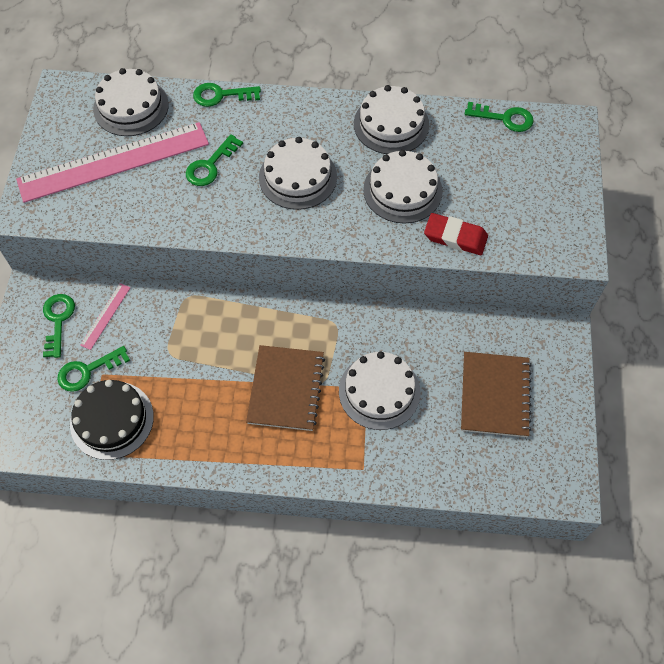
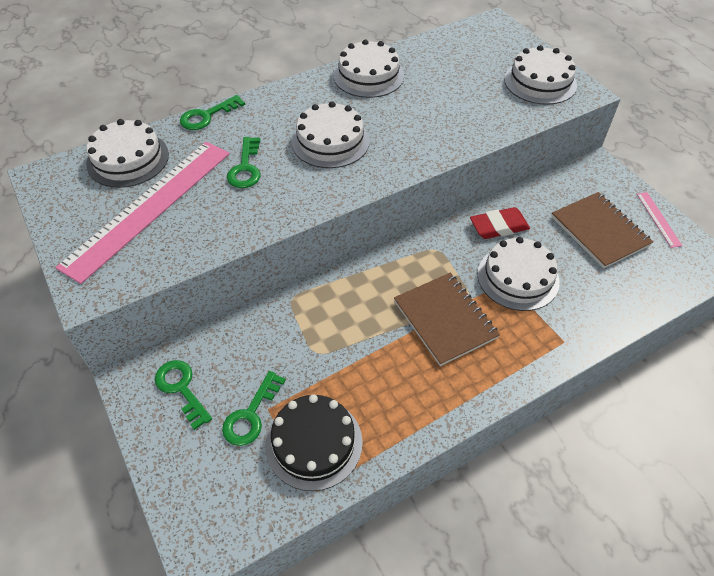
camera: 35 degrees left, 10 degrees down
(105, 316) = (227, 357): pink ruler -> pink ruler (658, 219)
(402, 190) = (422, 112): white cake -> white cake (540, 82)
(455, 237) = (492, 122): red eraser -> red eraser (499, 226)
(504, 118) = (446, 38): green key -> none

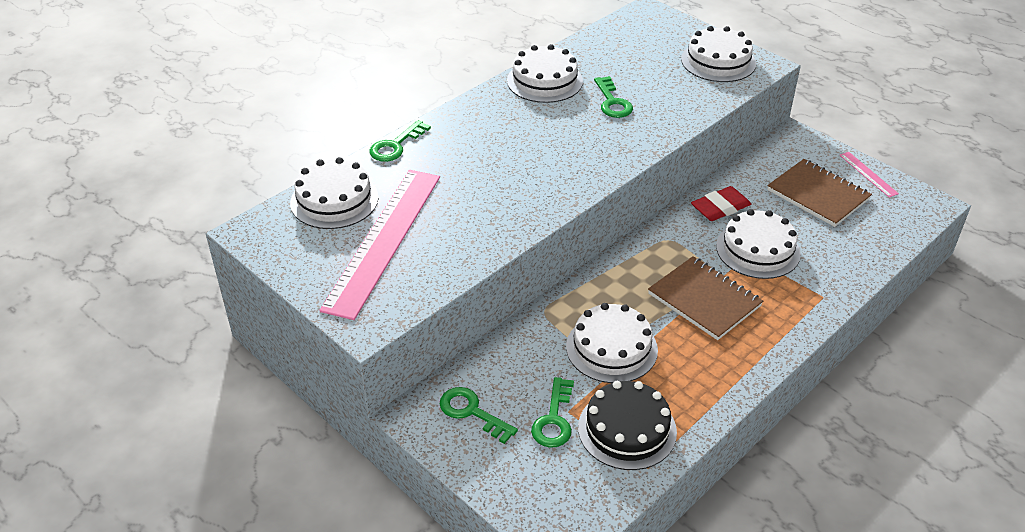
camera: 15 degrees left, 10 degrees down
(245, 168) = (463, 187): green key -> green key (612, 102)
(330, 141) = (537, 149): white cake -> white cake (611, 348)

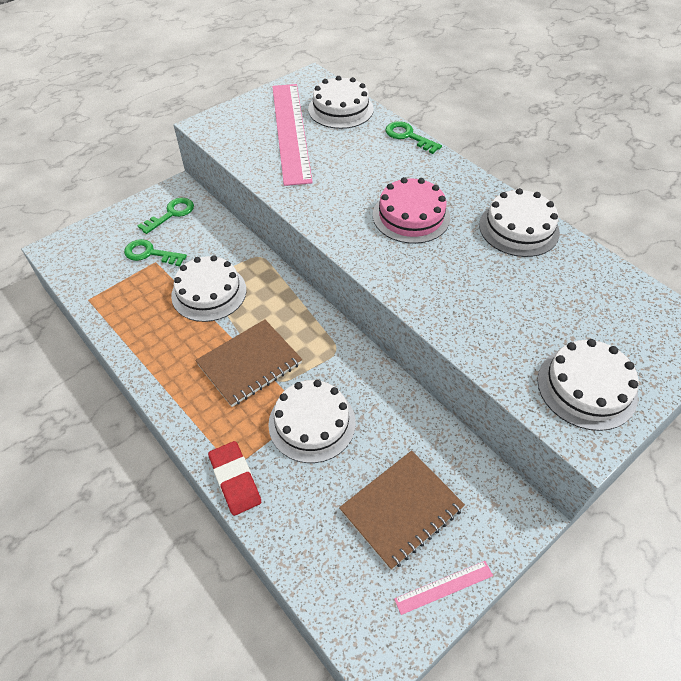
camera: 95 degrees right, 10 degrees up
(384, 240) = (290, 131): pink ruler -> pink ruler turned 60 degrees clockwise
(537, 142) = (411, 216): none -> pink cake
(612, 102) = (483, 276): green key -> none
(627, 429) = (126, 292): black cake -> none
(720, 207) = (382, 402): red eraser -> red eraser (235, 480)

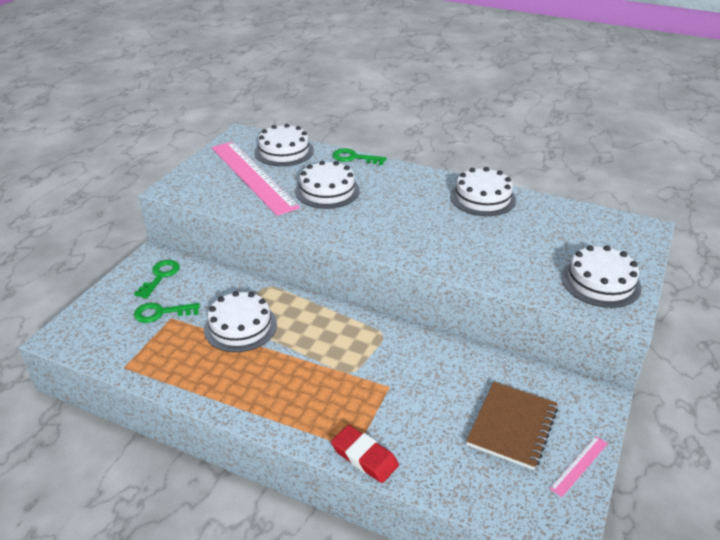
camera: 25 degrees left, 15 degrees down
(249, 364) = (316, 368): brown notebook -> none
(312, 423) = (400, 392): white cake -> white cake (327, 191)
(411, 216) = (397, 210): pink cake -> none

